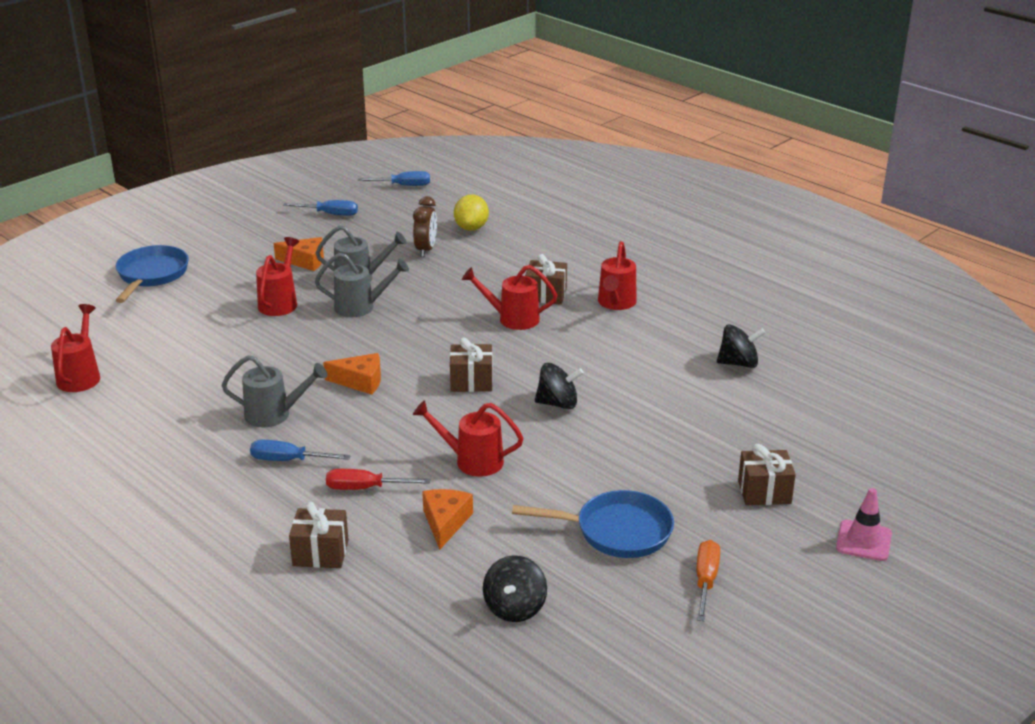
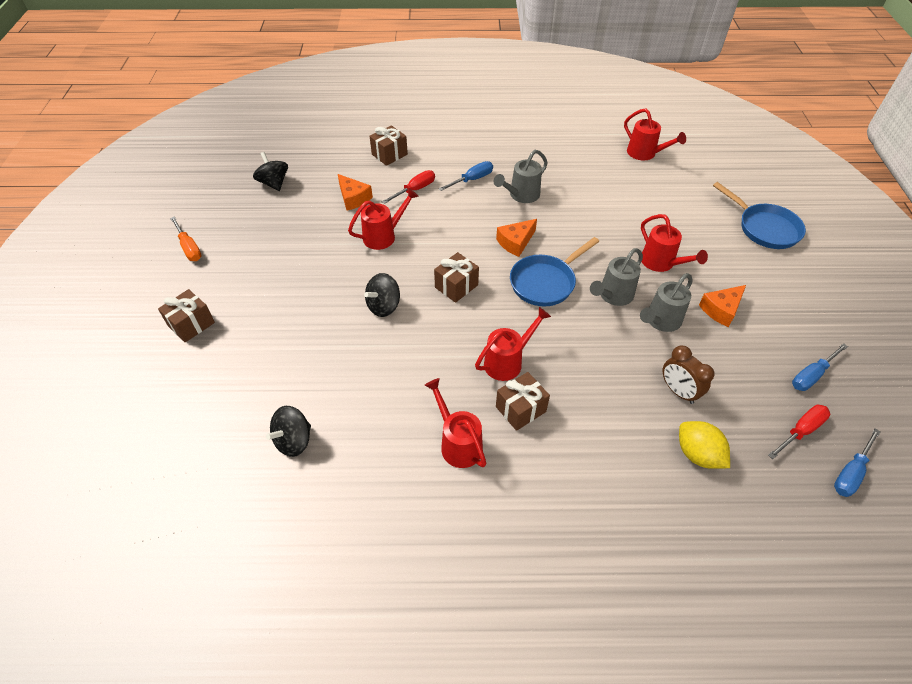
camera: 135 degrees right, 20 degrees up
(392, 205) = (800, 431): none -> red screwdriver
(617, 531) = (260, 246): blue pan -> blue pan (545, 282)
(863, 541) = (106, 327): pink traffic cone -> none

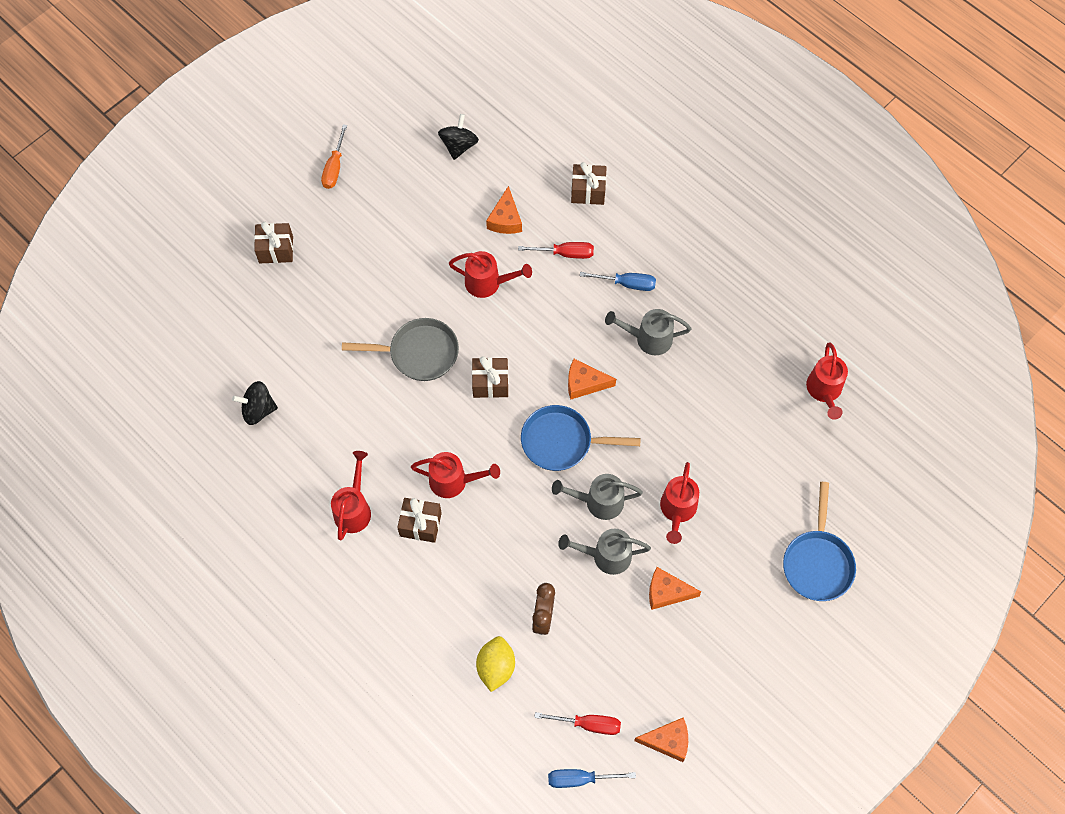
camera: 45 degrees right, 15 degrees up
(384, 306) = (419, 353): black spinning top -> grey pan
(811, 375) = (657, 701): blue screwdriver -> none
(852, 393) = (668, 741): none -> orange cheese

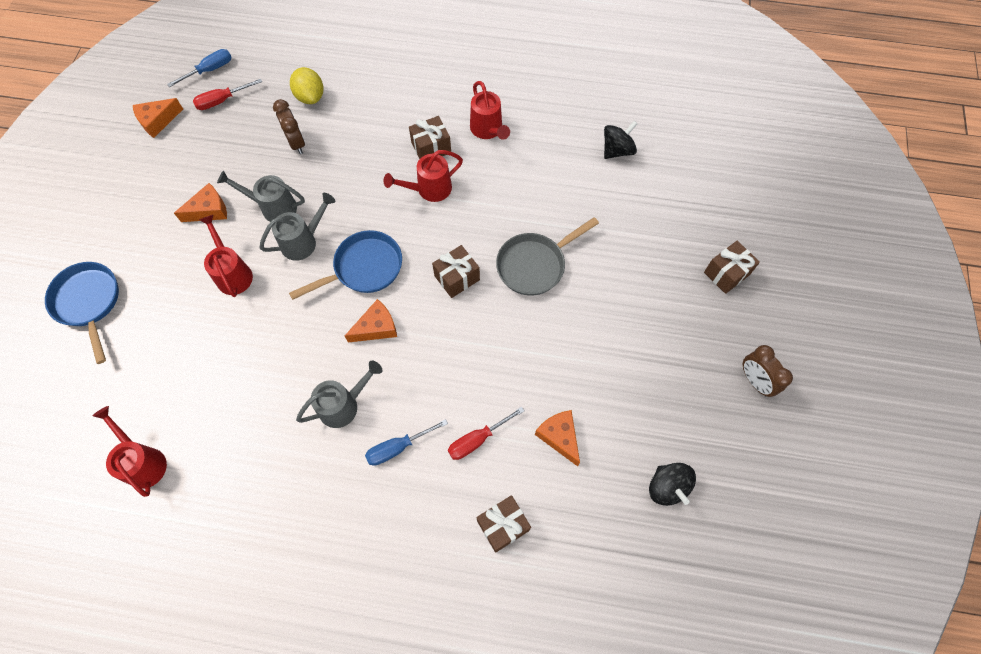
camera: 145 degrees right, 0 degrees up
(334, 167) = (755, 381): orange screwdriver -> brown clock
(488, 283) = (526, 362): red watering can -> none
(605, 556) = (273, 207): grey watering can -> grey watering can turned 135 degrees counterclockwise

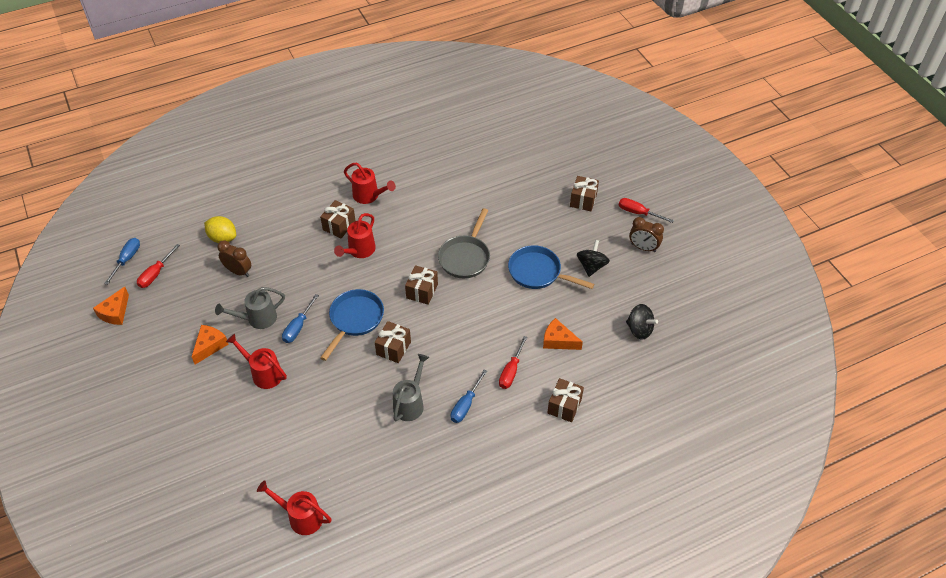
camera: 35 degrees left, 15 degrees down
(89, 302) = (169, 451): blue pan -> blue pan (538, 272)
(303, 241) = (298, 327): grey watering can -> blue screwdriver
(376, 327) = (393, 348): orange cheese -> brown gift
(617, 150) = (463, 166): black spinning top -> black spinning top (591, 266)
(783, 330) = (638, 213): none -> red screwdriver

